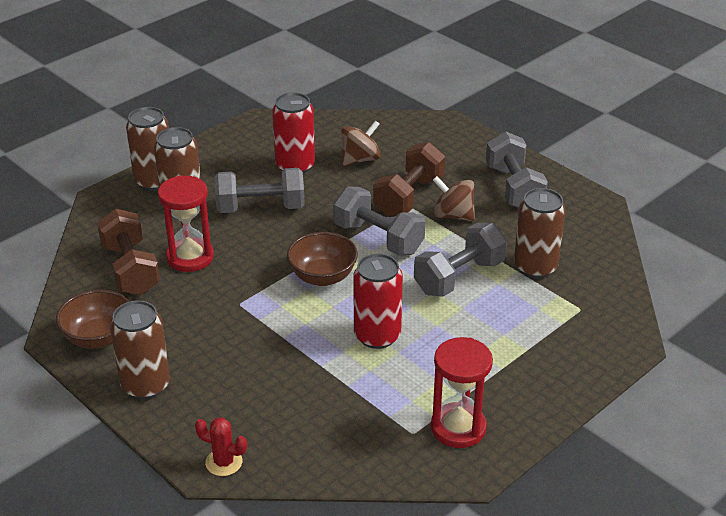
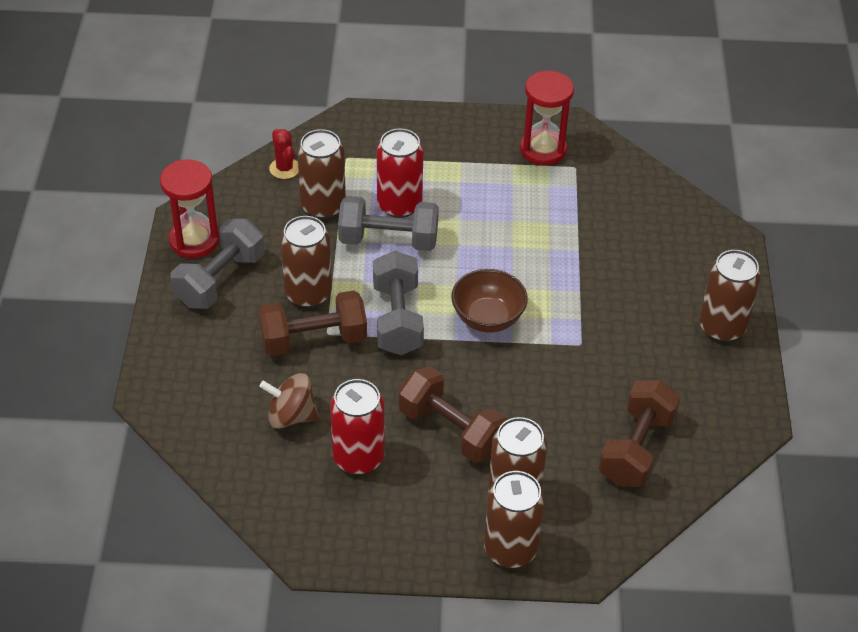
camera: 135 degrees left, 10 degrees up
(98, 338) = (724, 396): brown bowl -> none
(190, 257) = (572, 422): red hourglass -> red hourglass (194, 240)
(224, 462) = (718, 234): red cactus -> red cactus (284, 168)
(260, 208) = (451, 430): grey dumbbell -> brown dumbbell
(377, 336) = (511, 242): red can -> red can (399, 205)
(453, 215) = (308, 293): brown spinning top -> brown can

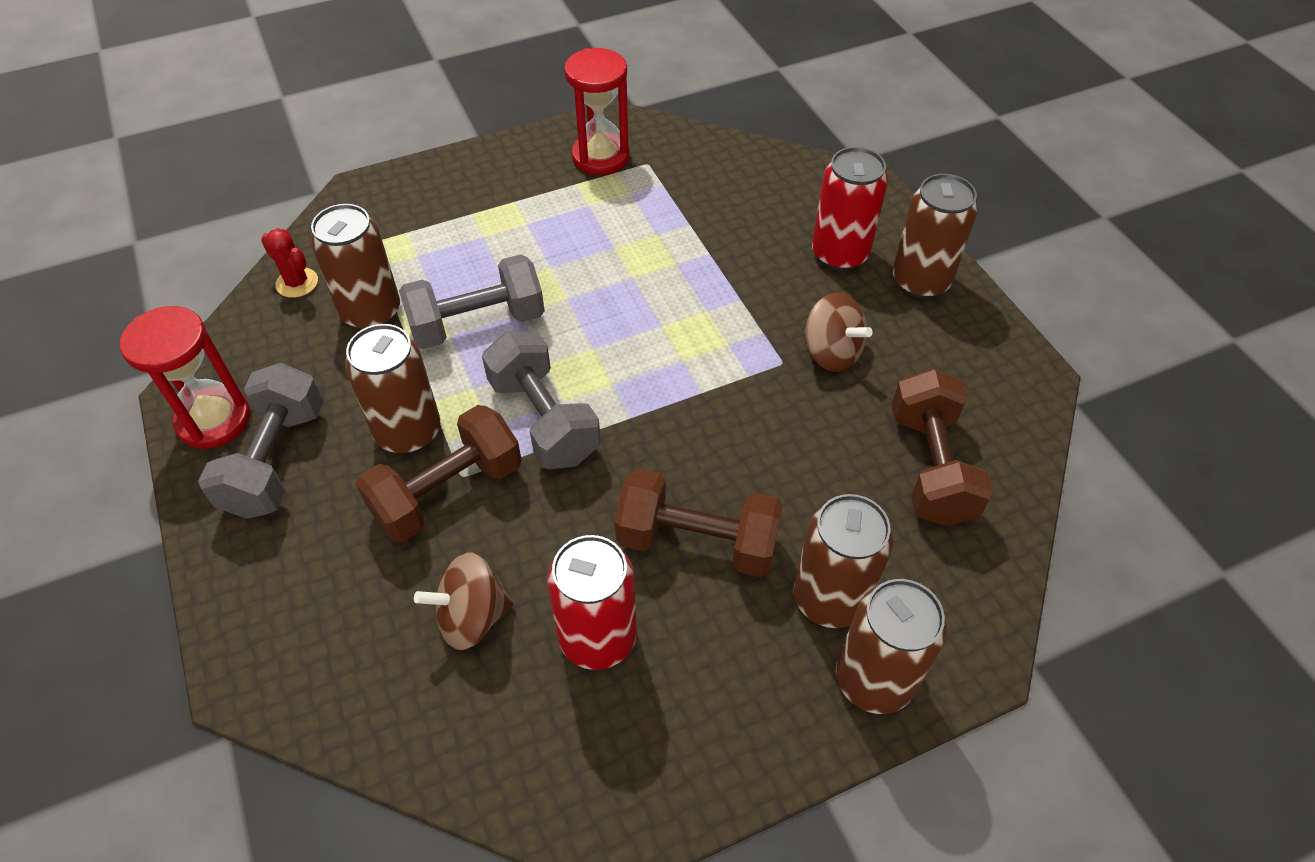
camera: 25 degrees left, 5 degrees up
(399, 205) = (468, 276): red can -> red can (839, 254)
(487, 318) = (655, 374): brown bowl -> none
(619, 351) = (831, 353): none -> brown spinning top

